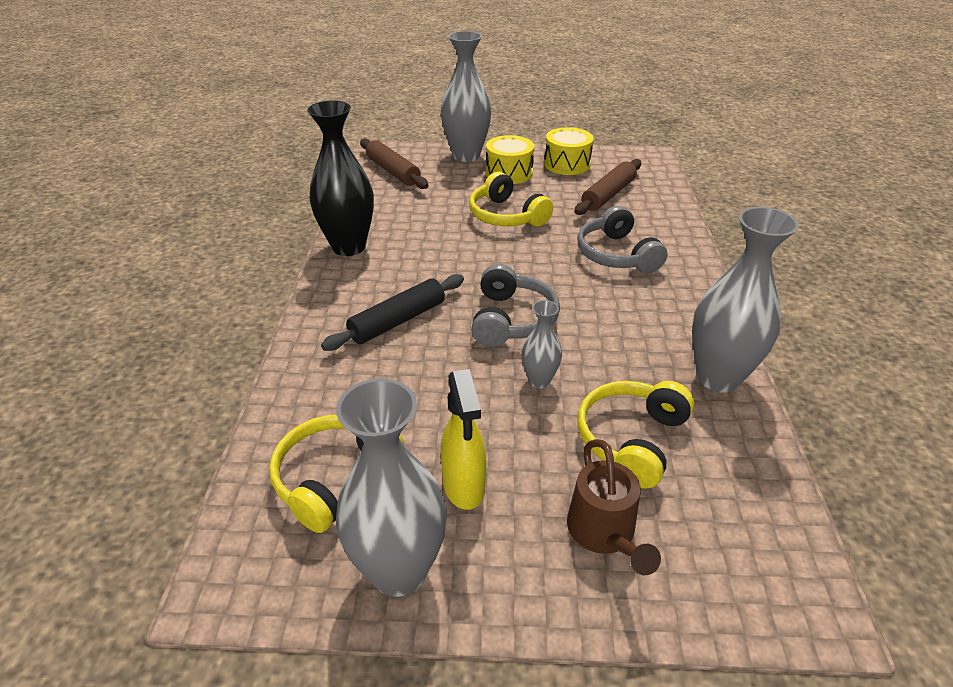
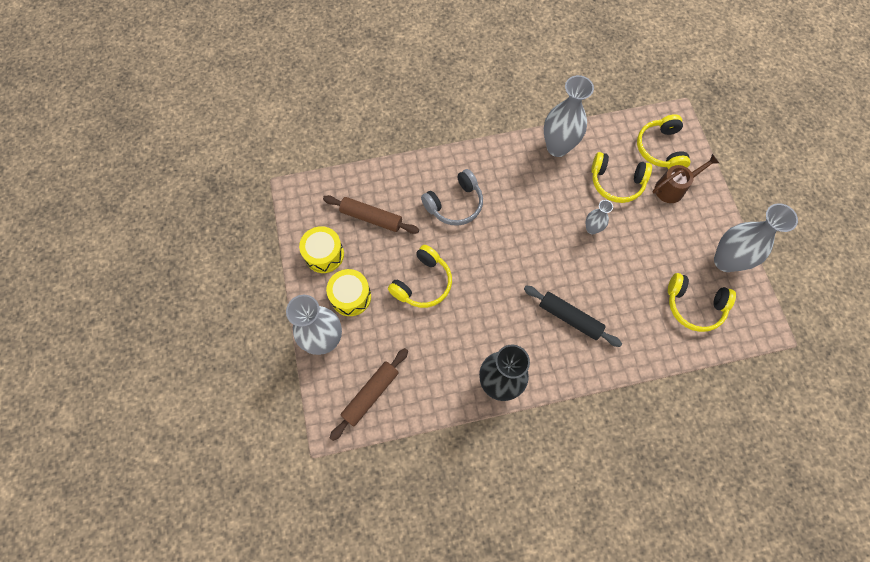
camera: 105 degrees left, 30 degrees up
(464, 487) = (674, 247): yellow spray bottle -> none
(512, 319) = (545, 253): grey headphones -> none
(714, 543) = (660, 149): none -> yellow headphones

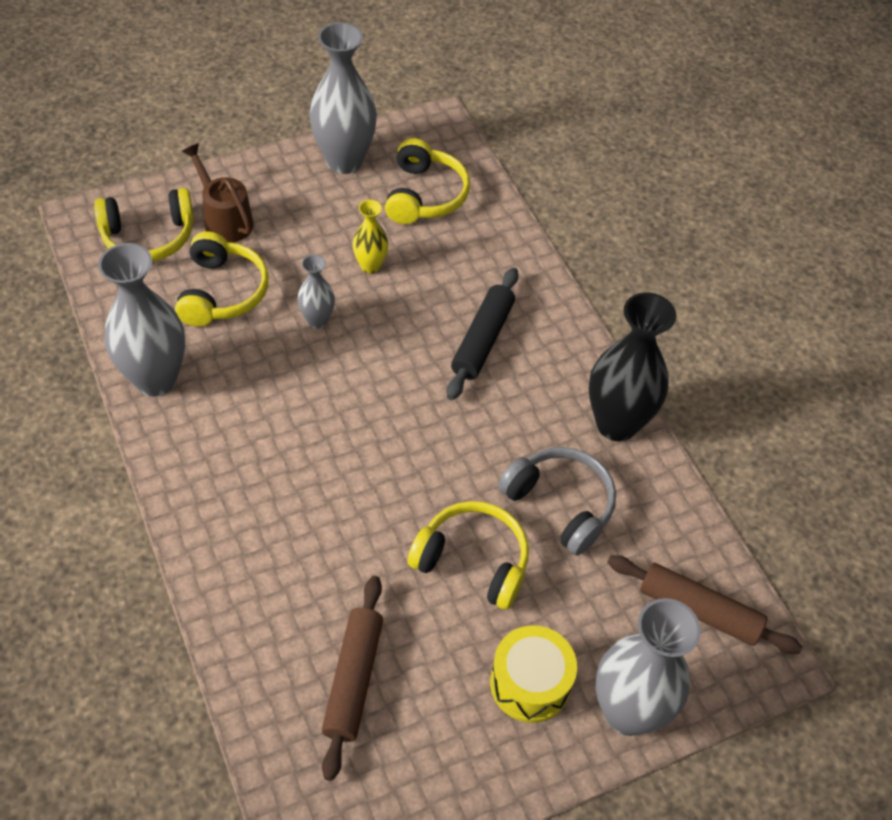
camera: 105 degrees left, 15 degrees down
(324, 254) = (453, 756): yellow drum -> none
(455, 204) = (300, 531): grey headphones -> grey headphones (560, 504)
(633, 263) = (370, 266): none -> yellow vase

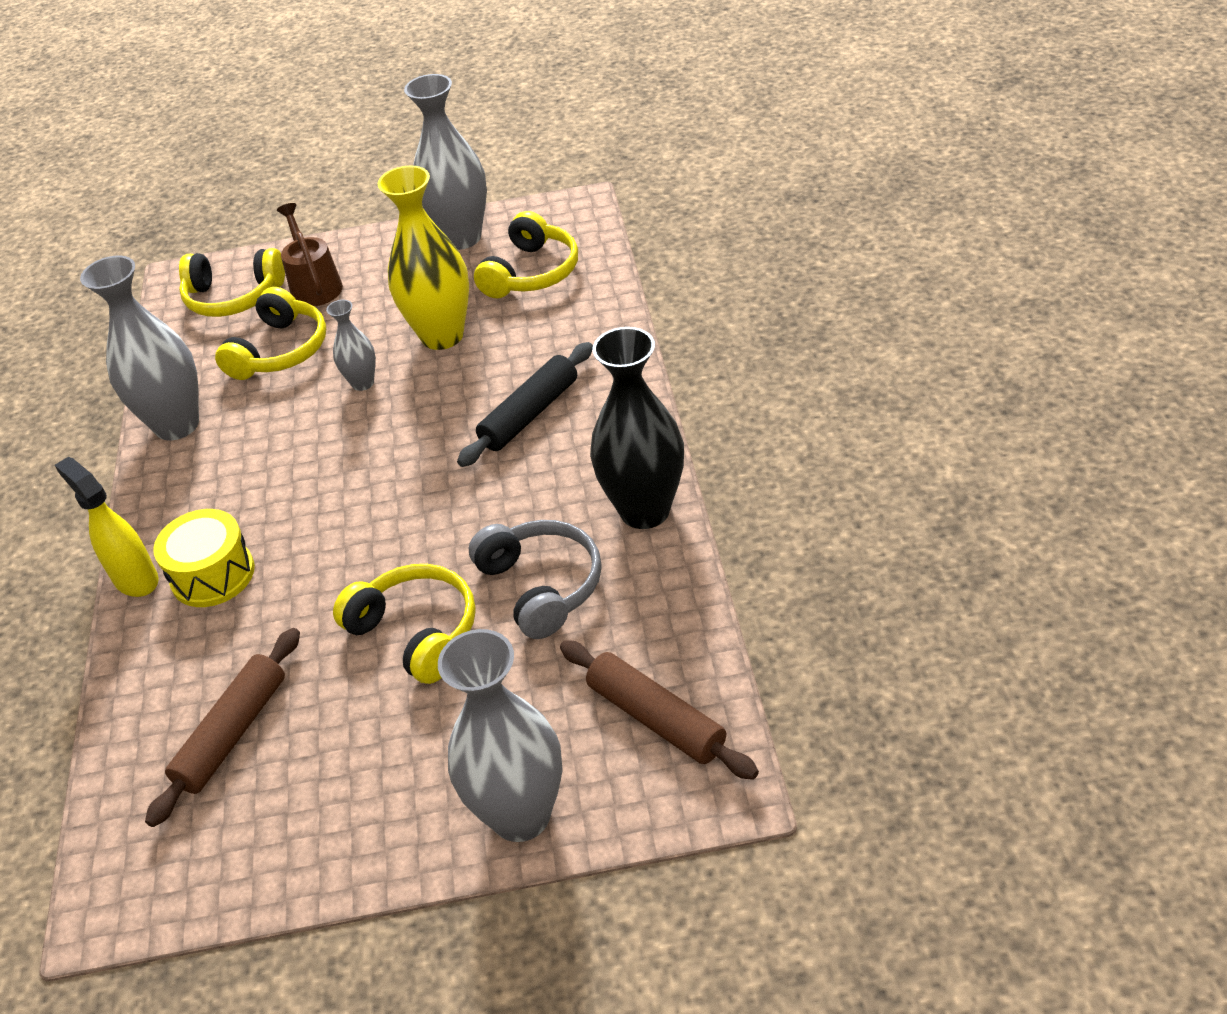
camera: 25 degrees right, 10 degrees down
(191, 543) = (135, 579): none -> yellow spray bottle
(370, 266) = (442, 336): yellow vase -> yellow vase, size x1.96
(530, 683) = (421, 767): yellow drum -> yellow drum (213, 575)

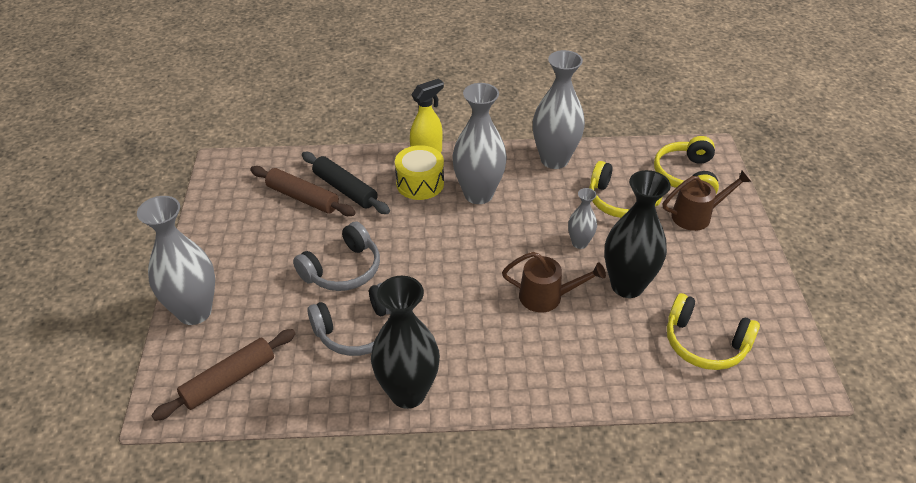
camera: 90 degrees right, 0 degrees up
(417, 632) = (343, 270): yellow headphones -> grey headphones
(442, 336) = (627, 286): yellow vase -> black vase
(461, 238) = (757, 300): grey vase -> grey vase (478, 194)
(465, 402) = (547, 297): none -> brown watering can
(530, 414) = (526, 333): black rolling pin -> black rolling pin (345, 189)

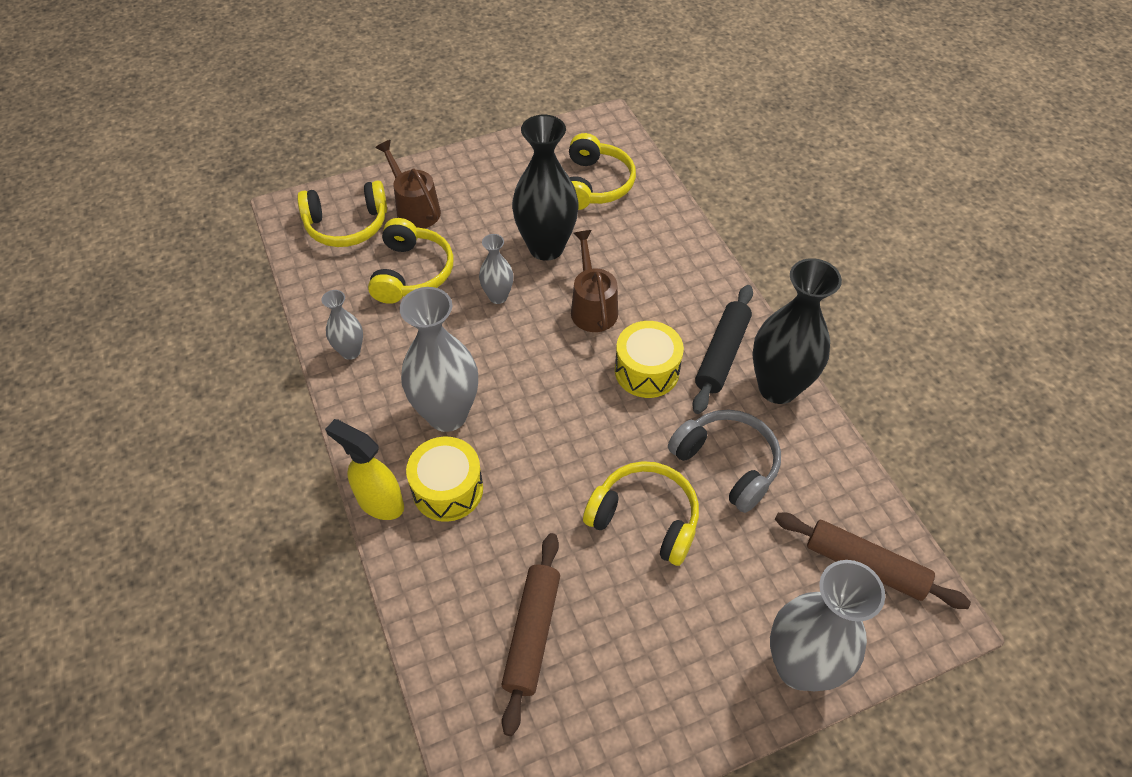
camera: 110 degrees left, 10 degrees up
(343, 270) = (645, 518): grey headphones -> yellow headphones
(345, 189) = (493, 582): black rolling pin -> black rolling pin (722, 354)
(466, 311) = (646, 371): none -> yellow drum
(554, 160) = (350, 351): grey vase -> grey vase, size x0.51

